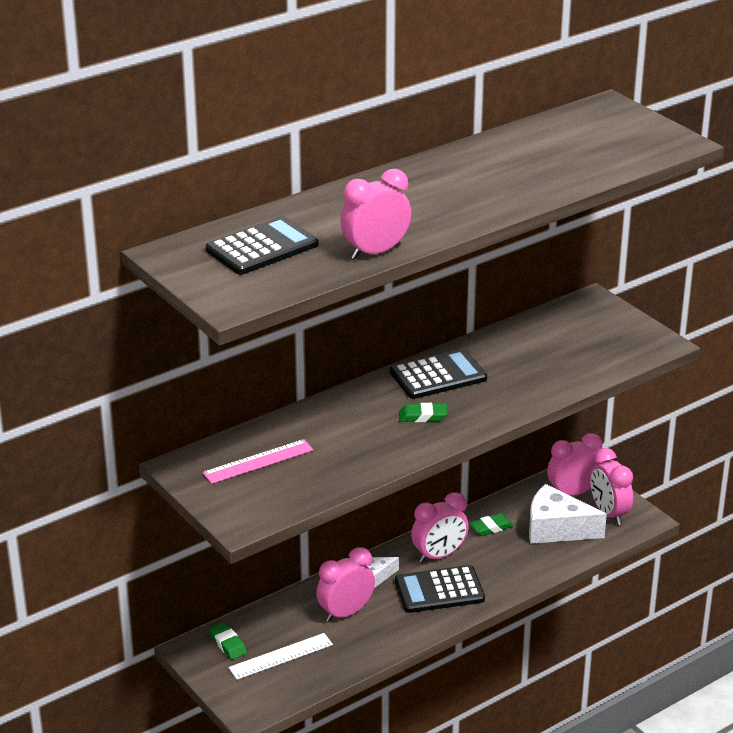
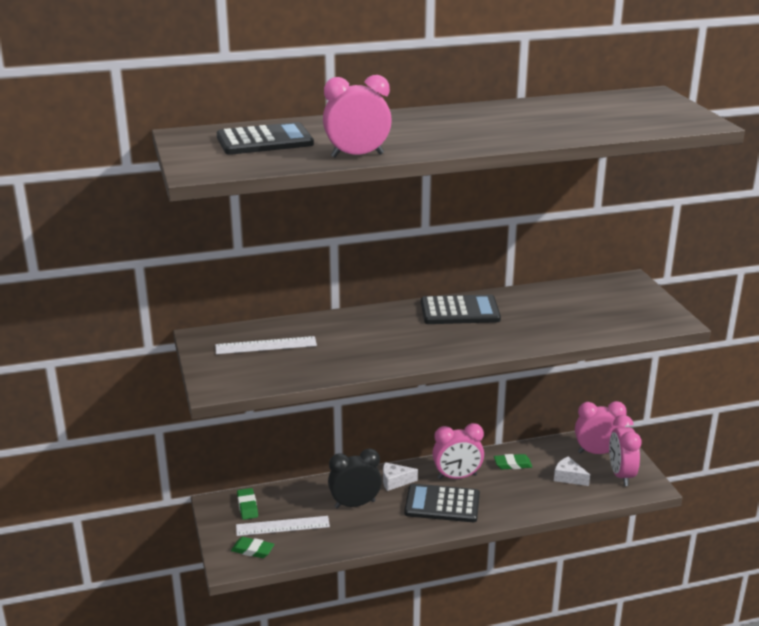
camera: 20 degrees right, 5 degrees down
(258, 462) = (266, 345): pink ruler -> white ruler
(345, 613) = (355, 504): pink clock -> black clock
(423, 416) = (426, 338): green eraser -> green eraser (252, 550)
(556, 529) = (568, 477): white cheese -> white cheese, size x0.52

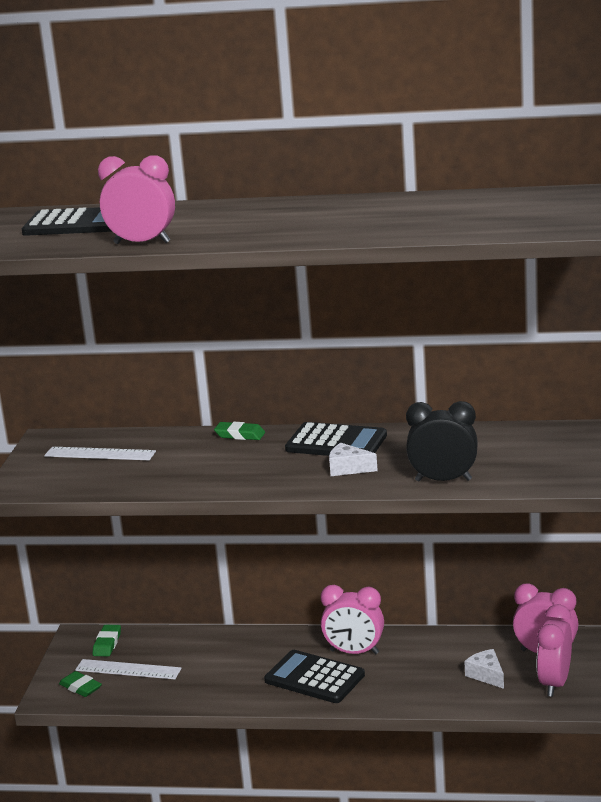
camera: 25 degrees right, 5 degrees down
(355, 504) = (219, 661): black clock -> black clock (443, 480)
(395, 481) = (281, 645): white cheese -> white cheese (348, 468)
(512, 464) = (430, 650): green eraser -> green eraser (240, 435)

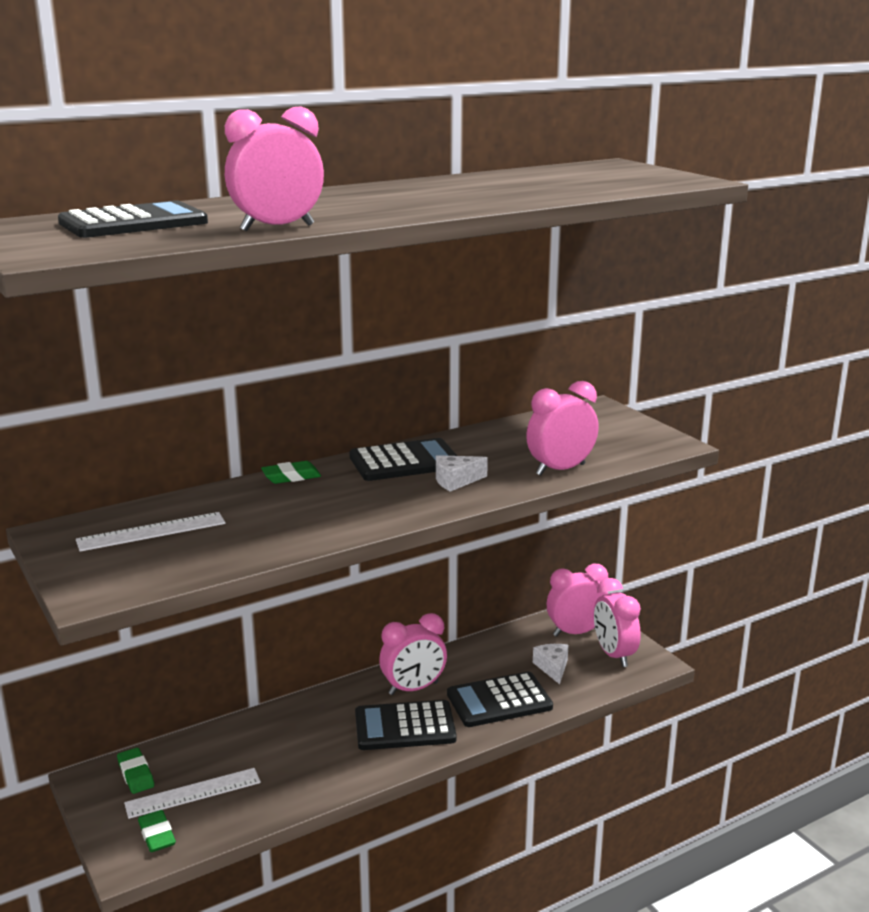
camera: 40 degrees left, 0 degrees up
(80, 687) = (157, 835): green eraser -> green eraser turned 60 degrees clockwise
(409, 685) = (499, 701): none -> black calculator
(443, 480) = (560, 469): black clock -> pink clock
(486, 675) = (552, 667): white cheese -> white cheese turned 60 degrees clockwise

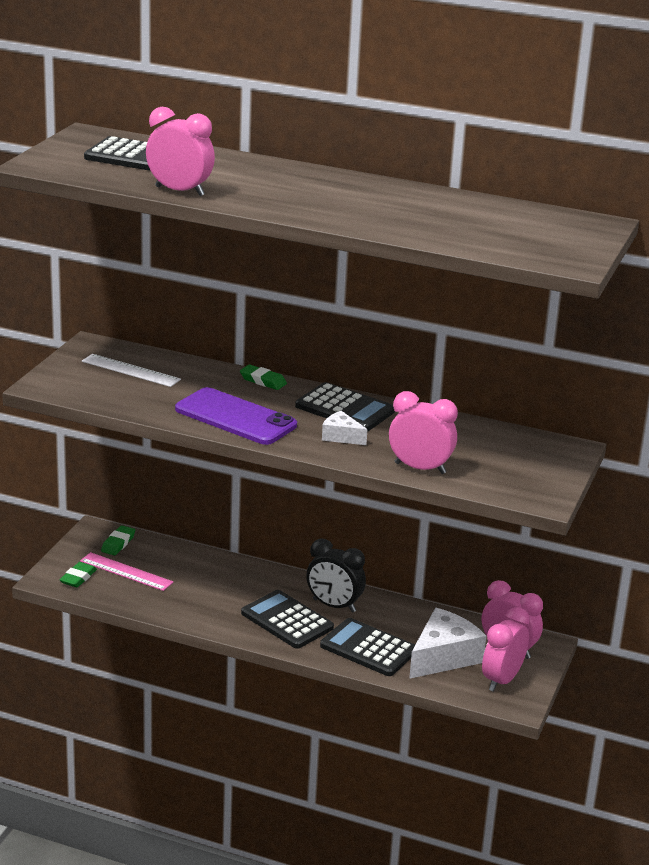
camera: 50 degrees right, 5 degrees up
(193, 793) = (126, 571): white ruler -> pink ruler
(344, 514) = (235, 417): none -> purple phone
(413, 688) = (334, 606): pink clock -> black clock
(552, 667) = (443, 657): white cheese -> white cheese, size x1.91

